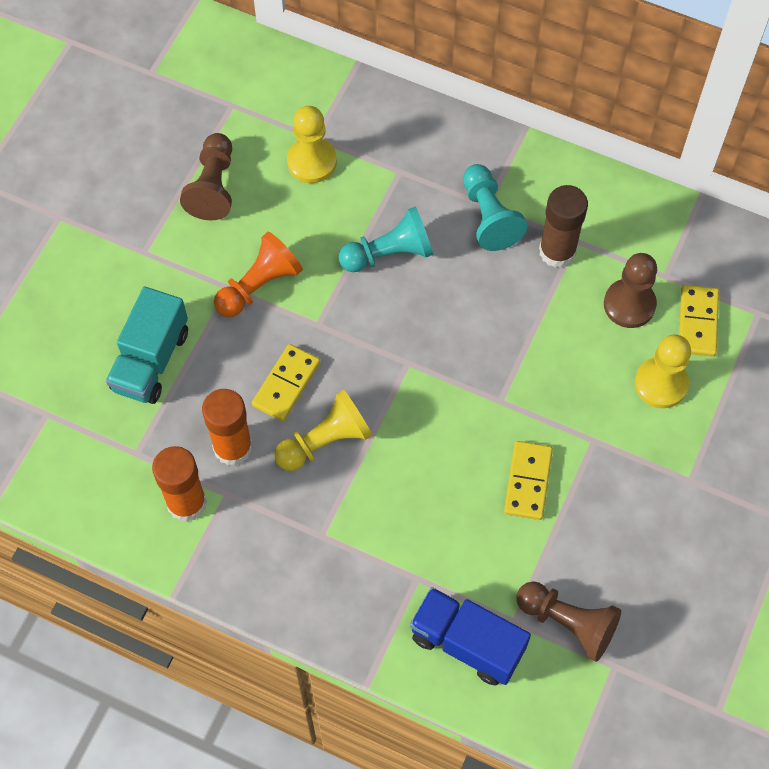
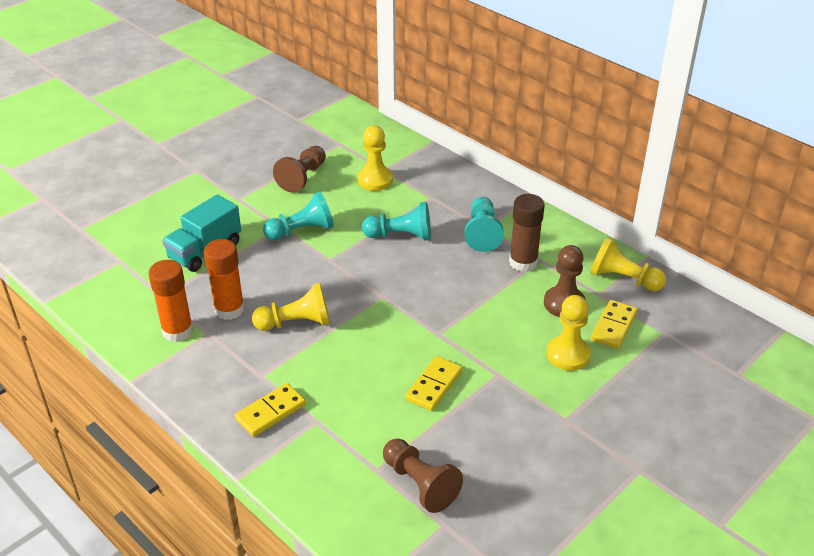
camera: 20 degrees right, 25 degrees down
(259, 285) = (302, 231): orange pawn -> turquoise pawn
(286, 384) = (288, 285): yellow domino -> yellow domino (270, 412)
(467, 643) = (331, 473): blue truck -> none
(684, 241) = (623, 279): none -> yellow pawn

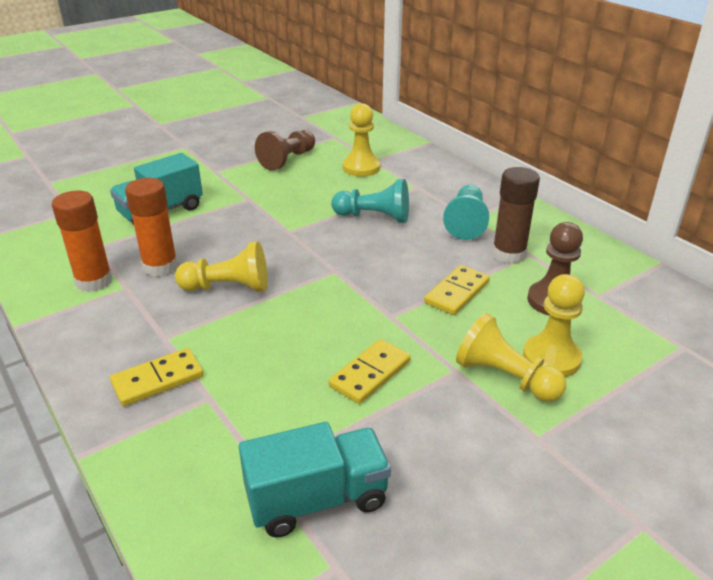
camera: 10 degrees right, 5 degrees down
(302, 231) = (269, 203): turquoise pawn -> none
(420, 484) = (317, 499): brown pawn -> turquoise truck
(613, 326) = (614, 332): yellow domino -> yellow domino (456, 292)
(623, 279) = (630, 282): yellow pawn -> yellow pawn (505, 377)

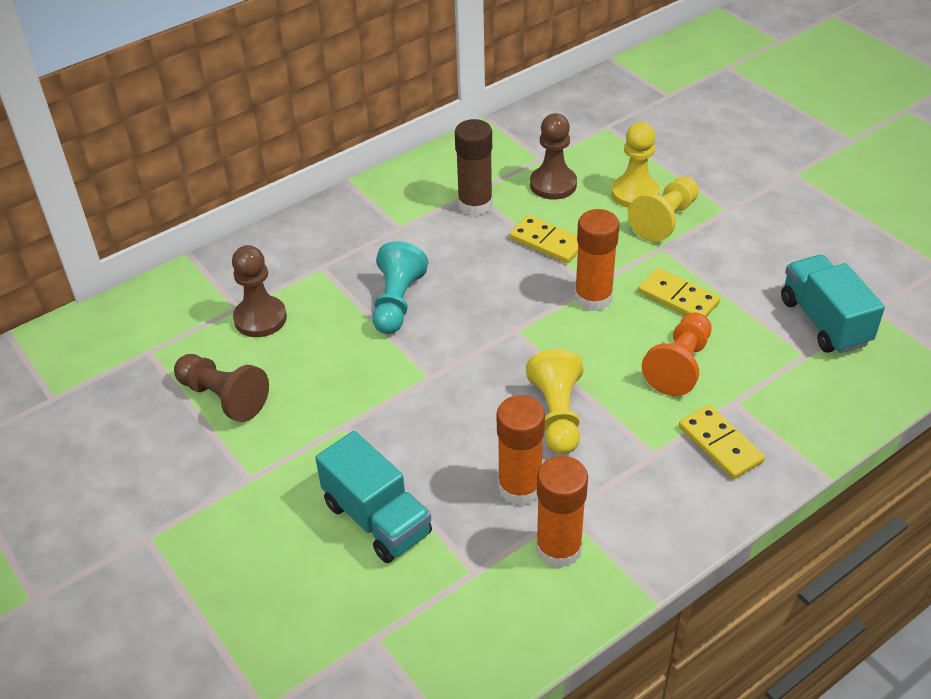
camera: 90 degrees left, 10 degrees up
(269, 364) = (679, 365): none -> orange pawn
(361, 167) = (260, 318): yellow pawn -> brown pawn
(373, 316) = (593, 298): none -> orange glue stick
(466, 223) = (411, 230): turquoise pawn -> none

